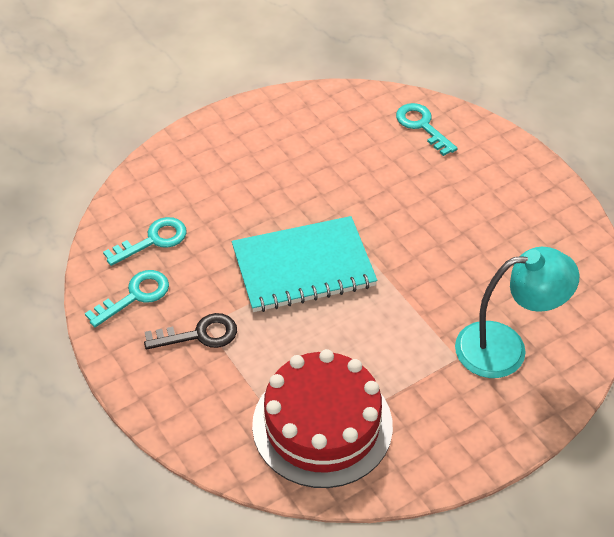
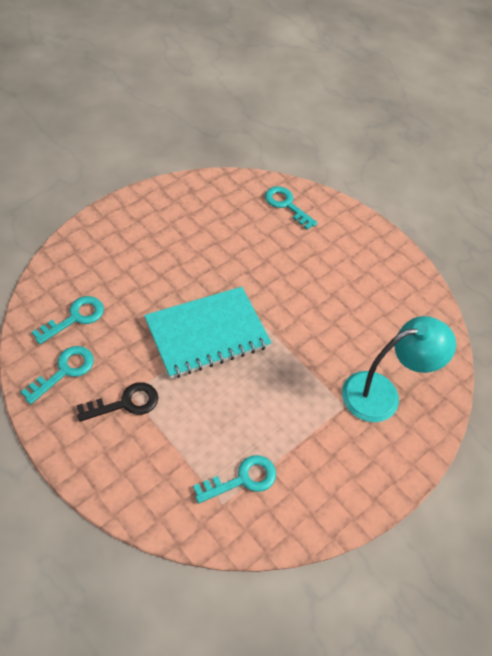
camera: 15 degrees left, 5 degrees up
(322, 425) = (242, 479): red cake -> turquoise key

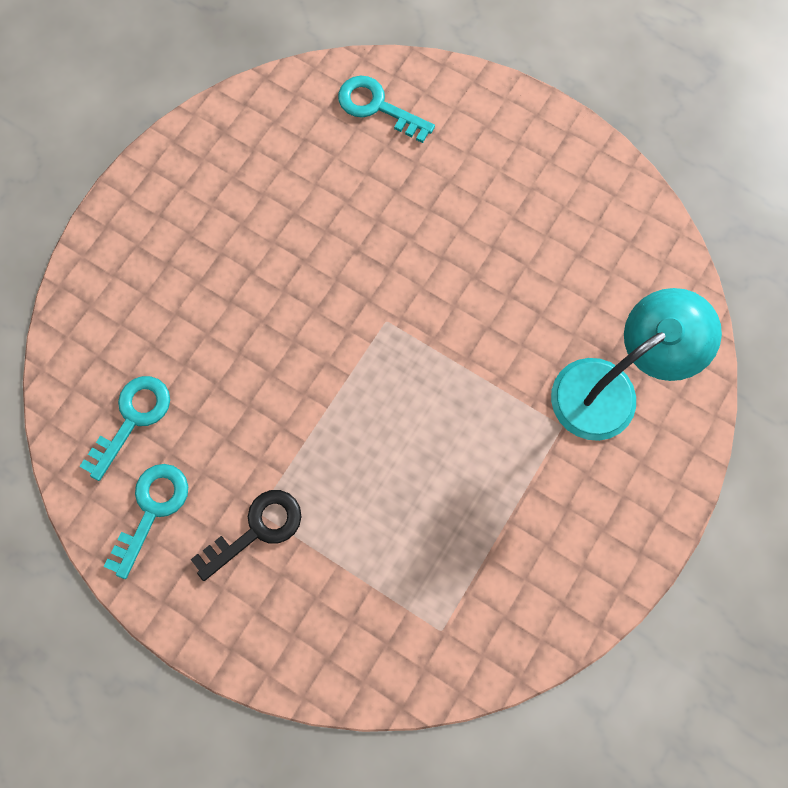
camera: 10 degrees left, 20 degrees up
(207, 333) = (333, 377): turquoise notebook -> none
(242, 479) = (456, 587): turquoise key -> none

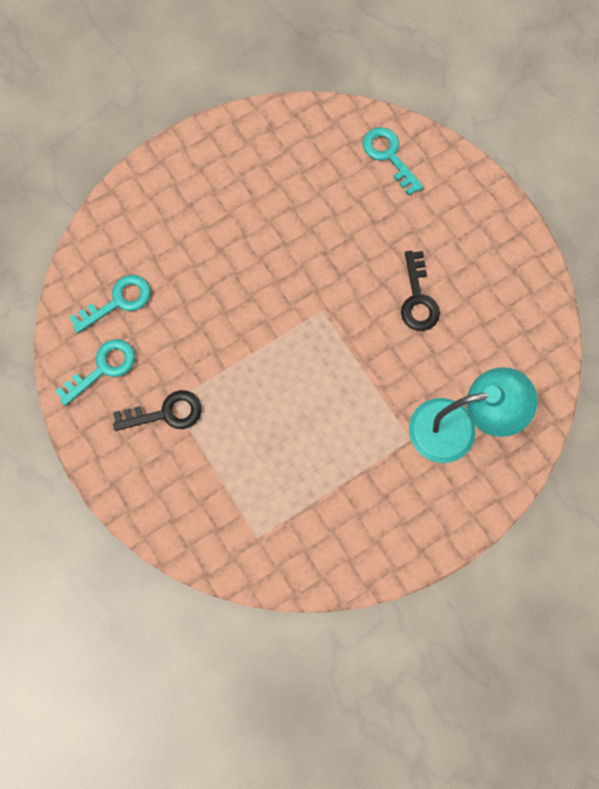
camera: 25 degrees right, 0 degrees up
(491, 257) = (418, 298): none -> black key

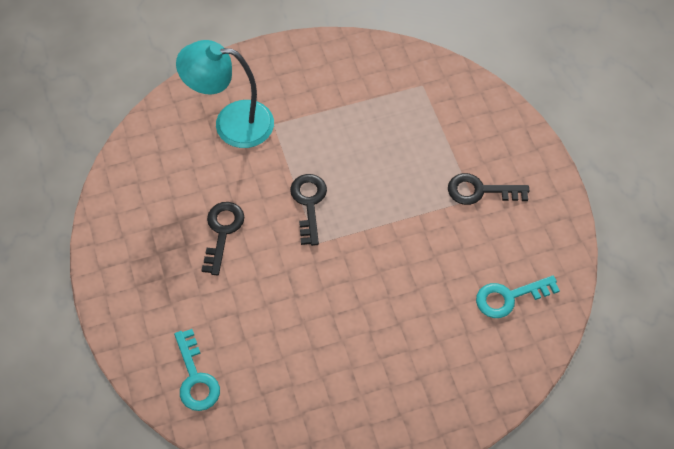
camera: 165 degrees left, 15 degrees down
(103, 368) = (532, 241): turquoise key -> none
(341, 352) = (309, 203): none -> black key

